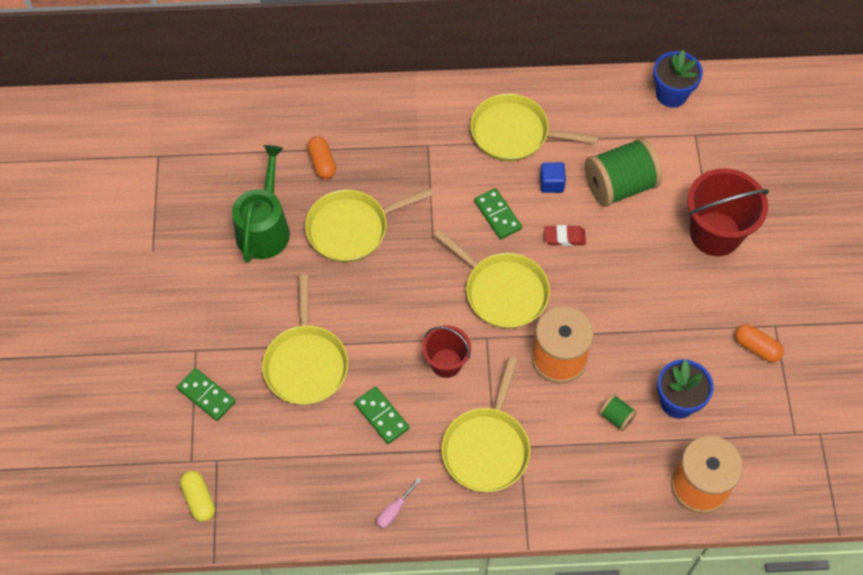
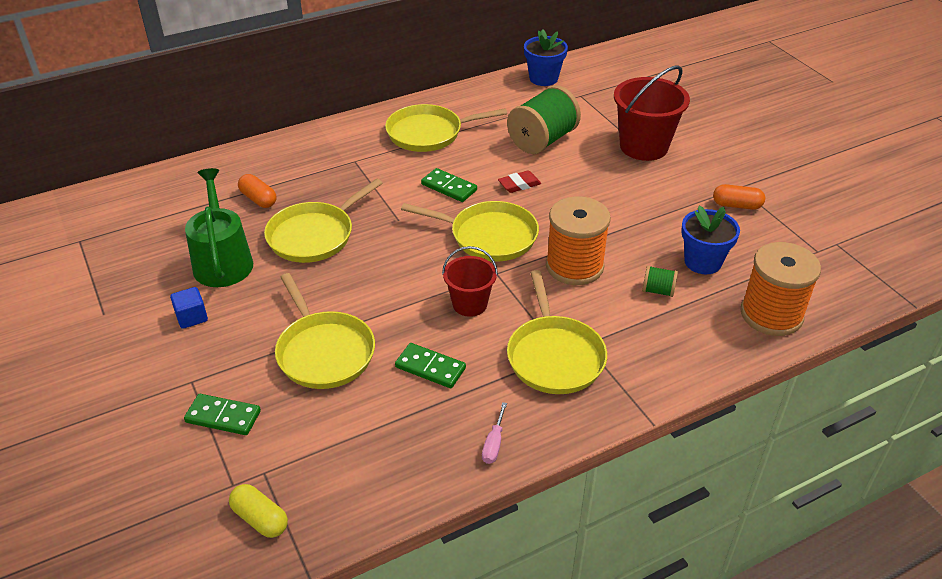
camera: 25 degrees left, 20 degrees down
(551, 183) = (483, 154): blue cube -> blue cube (191, 317)

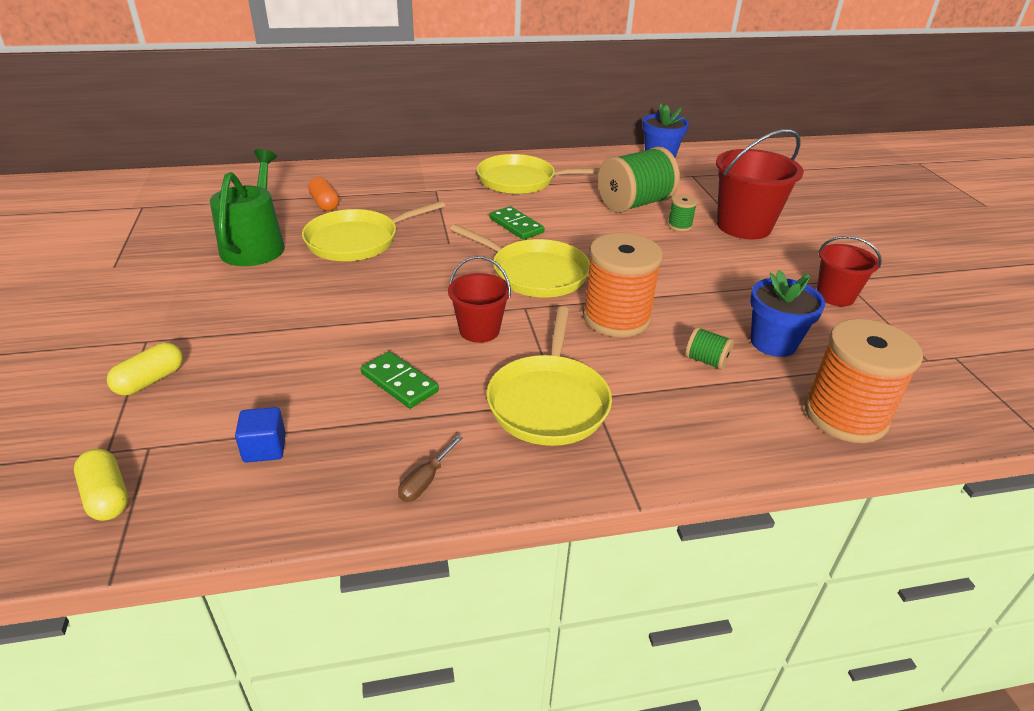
camera: 15 degrees right, 5 degrees down
(191, 317) = (190, 285): blue cube -> blue cube (265, 448)
(223, 416) = (150, 380): green domino -> yellow capsule
(324, 352) = (296, 343): yellow pan -> none
(494, 443) = (425, 481): pink screwdriver -> brown screwdriver
(519, 184) = (591, 235): red eraser -> none
(590, 157) = (679, 225): none -> green spool
(736, 205) = (835, 296): orange capsule -> red bucket

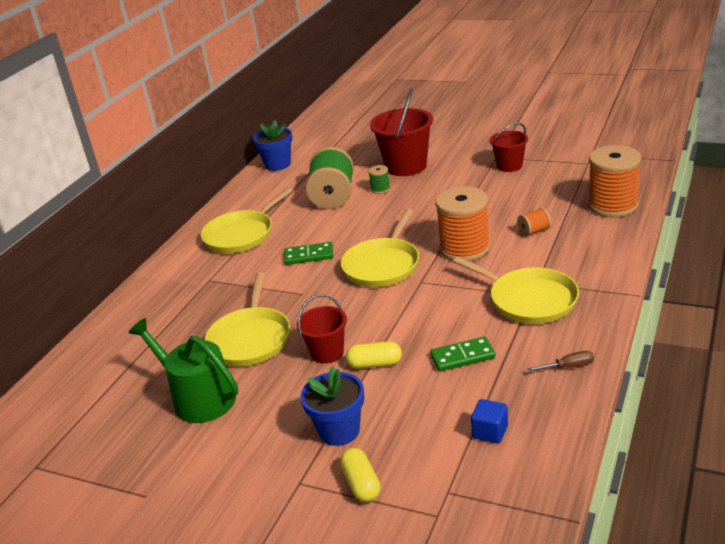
camera: 50 degrees left, 5 degrees down
(107, 496) = (490, 518): yellow capsule -> yellow capsule (375, 364)
(325, 204) = (165, 345): orange capsule -> none
(425, 481) = (568, 367): brown screwdriver -> brown screwdriver turned 75 degrees counterclockwise
(479, 330) = (431, 308): red bucket -> red bucket (327, 353)
(535, 273) = (383, 265): yellow pan -> yellow pan turned 135 degrees clockwise
(706, 361) = (534, 231): green spool -> orange spool
(773, 343) = (536, 203): blue flower pot -> blue flower pot (339, 431)

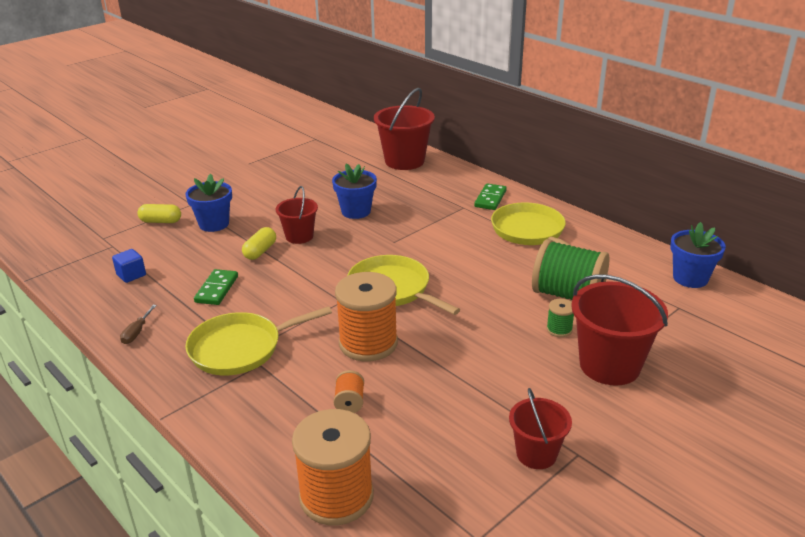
camera: 110 degrees right, 0 degrees up
(101, 355) = (404, 161): none -> red bucket
(198, 398) = (313, 186): green watering can -> none
(250, 339) = (356, 211): yellow pan -> blue flower pot
(309, 256) = (453, 256): green domino -> green domino (490, 199)

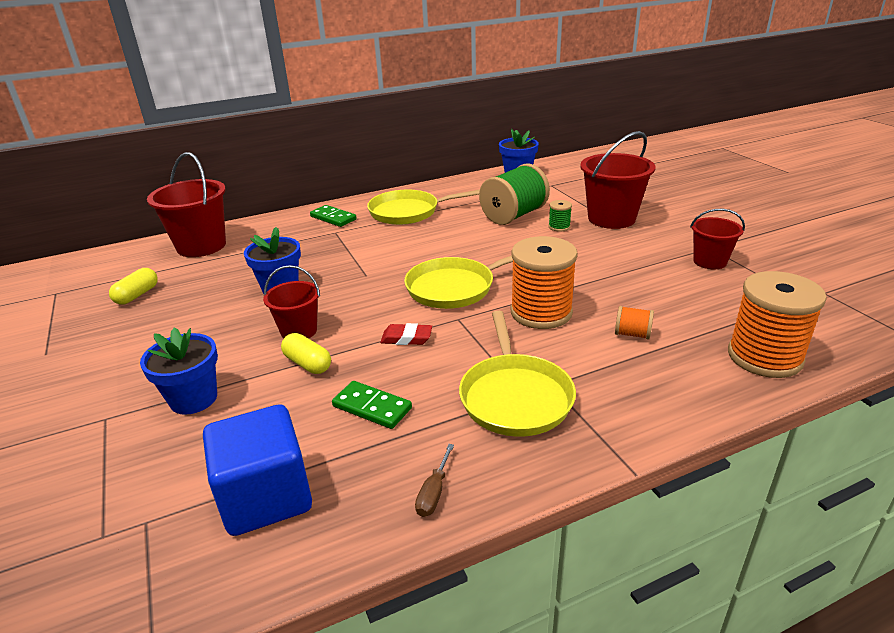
camera: 70 degrees left, 0 degrees up
(131, 275) = (266, 497): blue cube -> blue cube, size x2.11
(137, 332) = (434, 493): brown screwdriver -> brown screwdriver turned 75 degrees clockwise
(161, 221) = (124, 456): yellow capsule -> yellow capsule (137, 295)
(304, 283) = (406, 338): none -> red eraser

